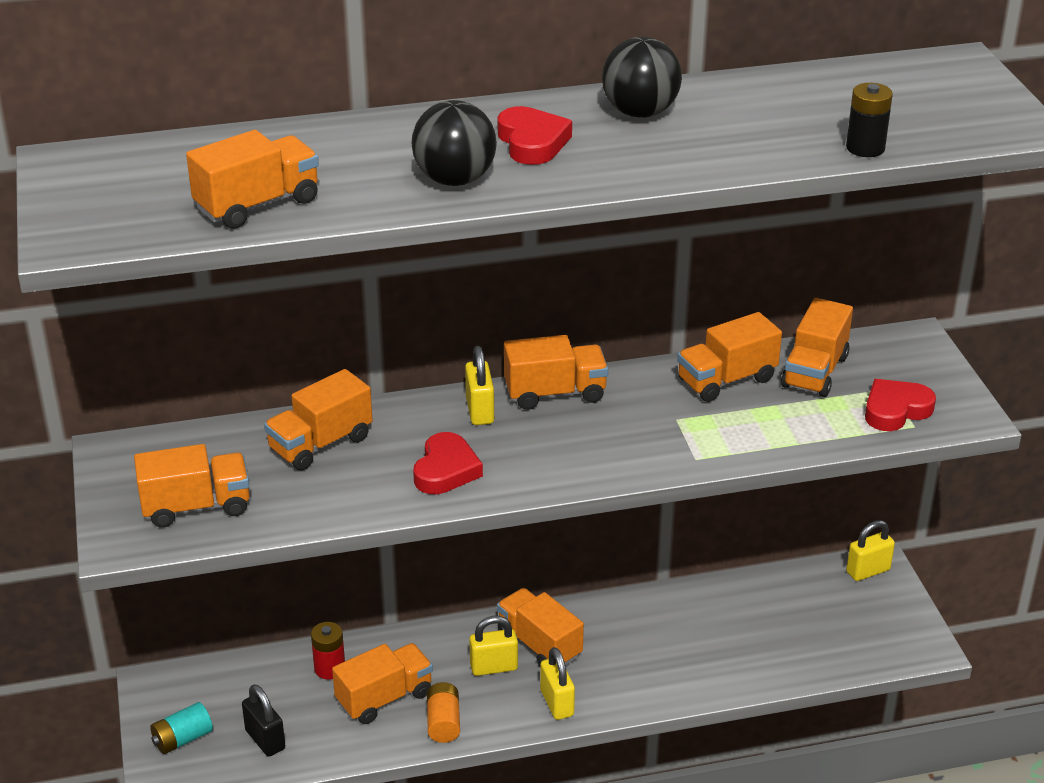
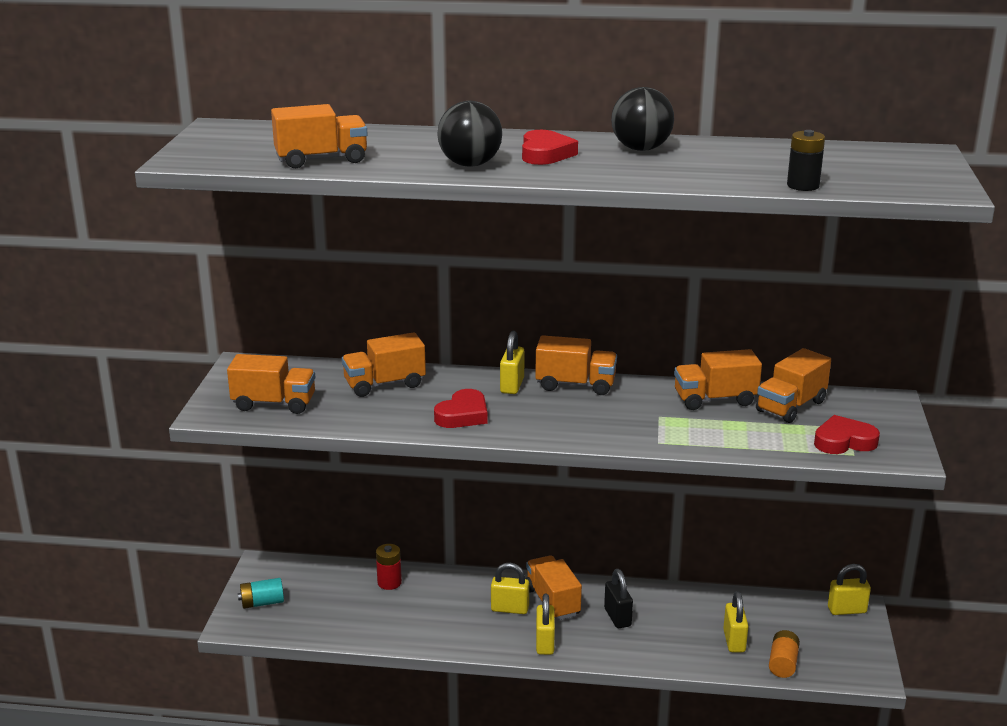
camera: 20 degrees right, 10 degrees down
(265, 740) = (318, 617): black padlock -> black padlock (617, 617)
(384, 698) = (418, 610): orange truck -> none
(443, 722) = (452, 636): orange battery -> orange battery (783, 663)
(765, 643) = (734, 641): none -> yellow padlock

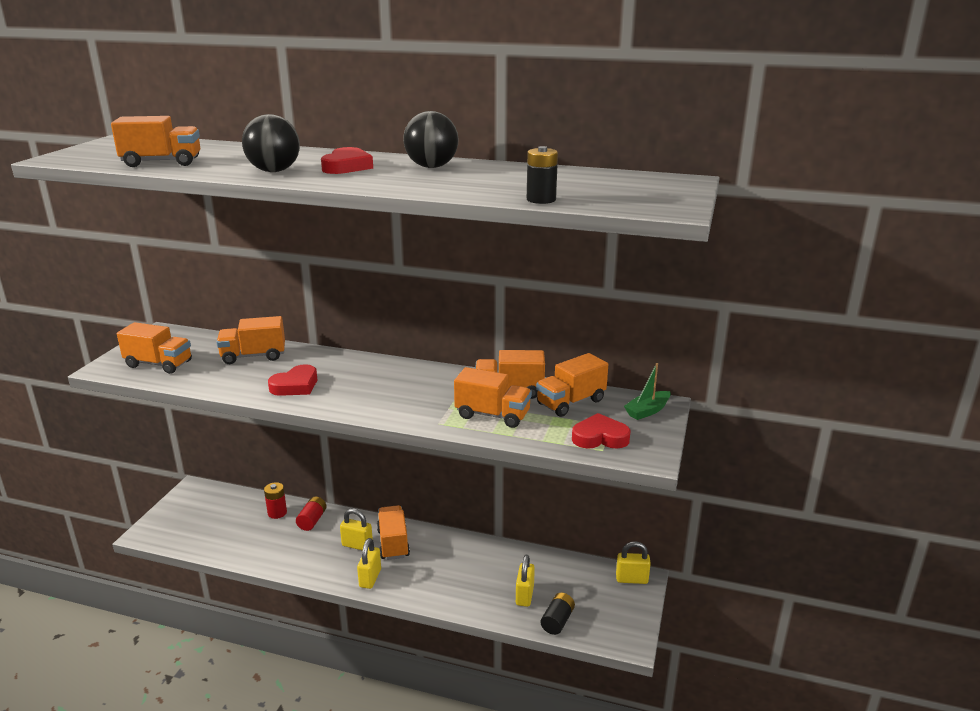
camera: 10 degrees right, 0 degrees up
(262, 603) = (175, 518): turquoise battery -> none
(438, 587) = (312, 520): none -> red battery
(512, 385) = (351, 365): yellow padlock -> none
(575, 385) = (402, 369): orange truck -> orange truck (492, 415)
(617, 617) = (438, 563): black padlock -> none
(783, 663) = (557, 621): orange battery -> black battery
(879, 408) = (647, 411): none -> green boat

